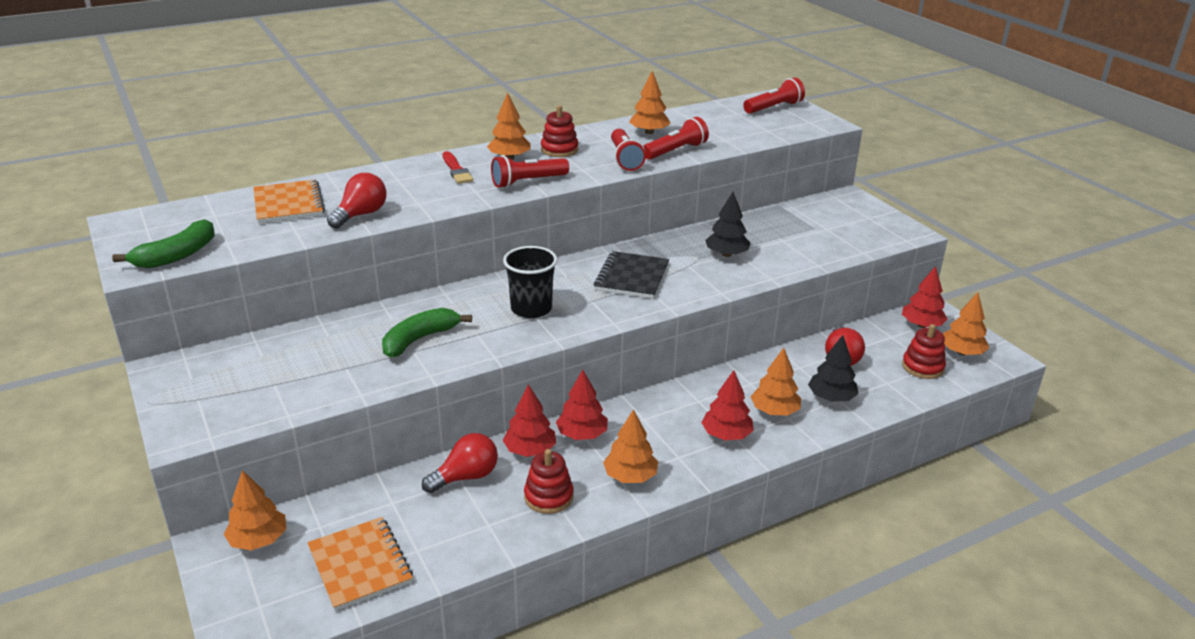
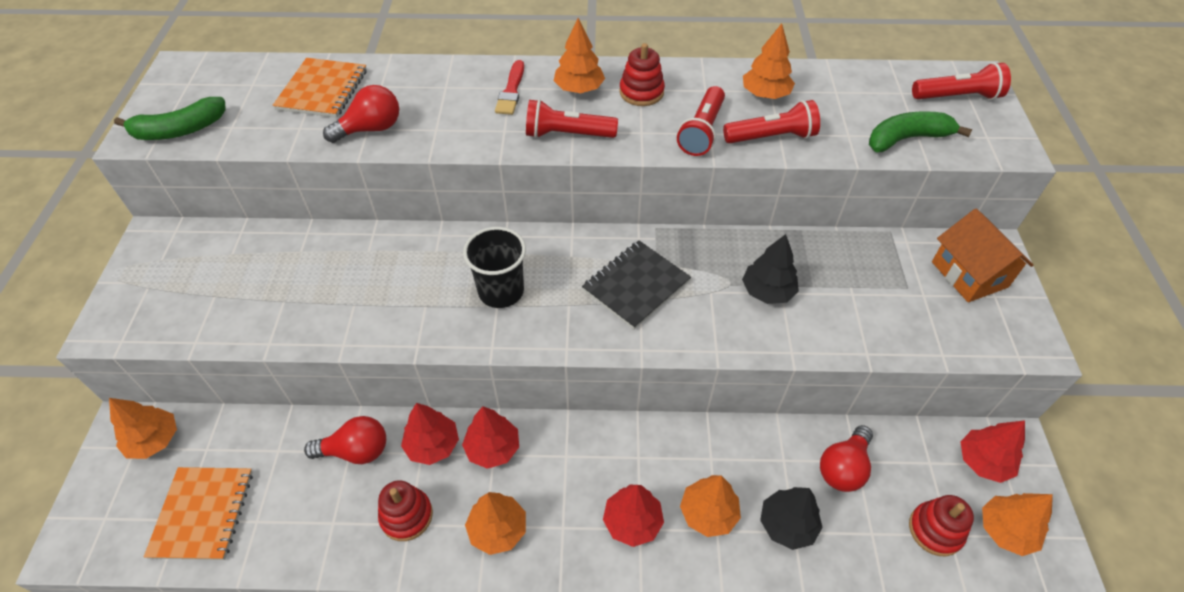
camera: 30 degrees right, 20 degrees up
(419, 339) = (370, 290): green banana -> green banana (907, 139)
(844, 212) = (969, 274): none -> orange house

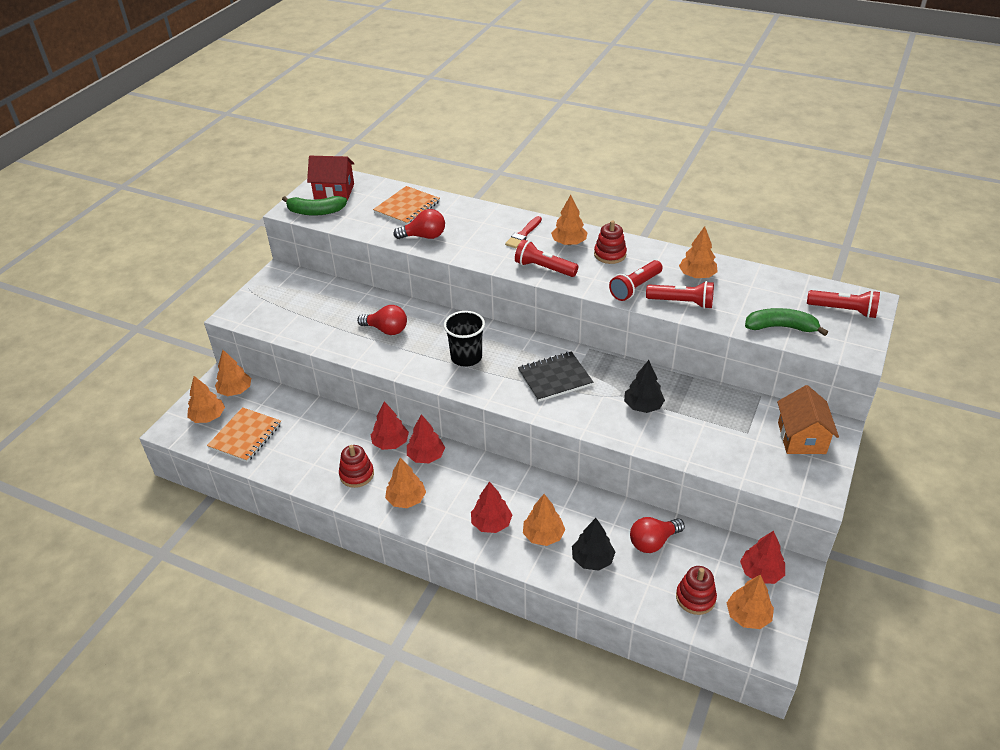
camera: 25 degrees right, 10 degrees down
(126, 502) = (208, 417): none -> orange tree
(196, 91) = (334, 191): none -> red house
(356, 451) = (344, 431): red light bulb -> red light bulb (386, 330)

